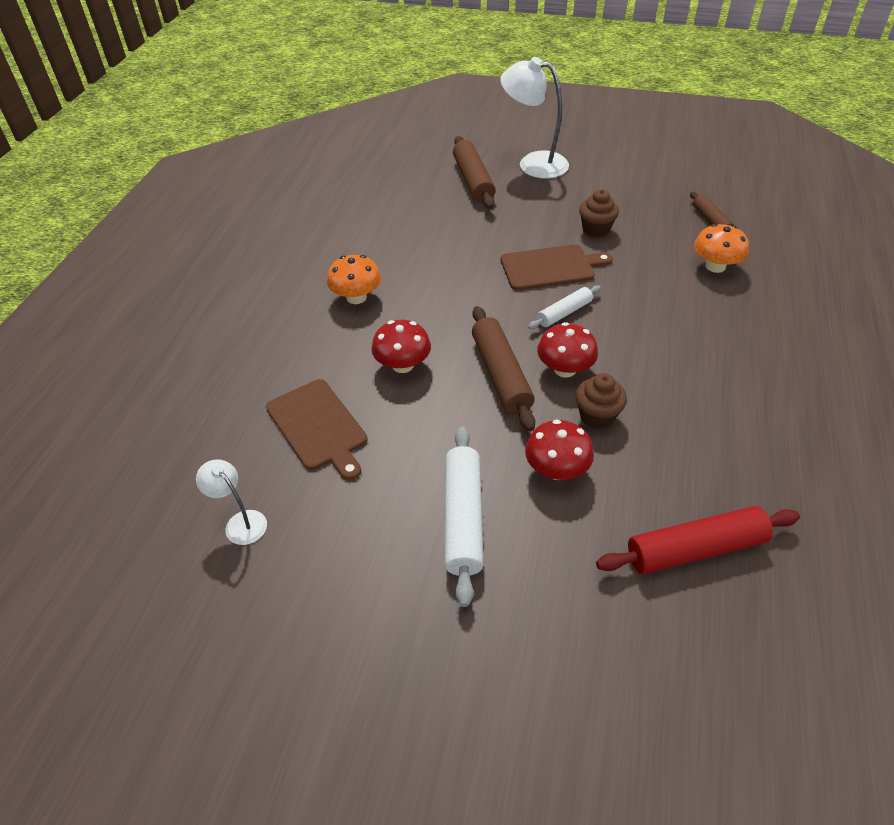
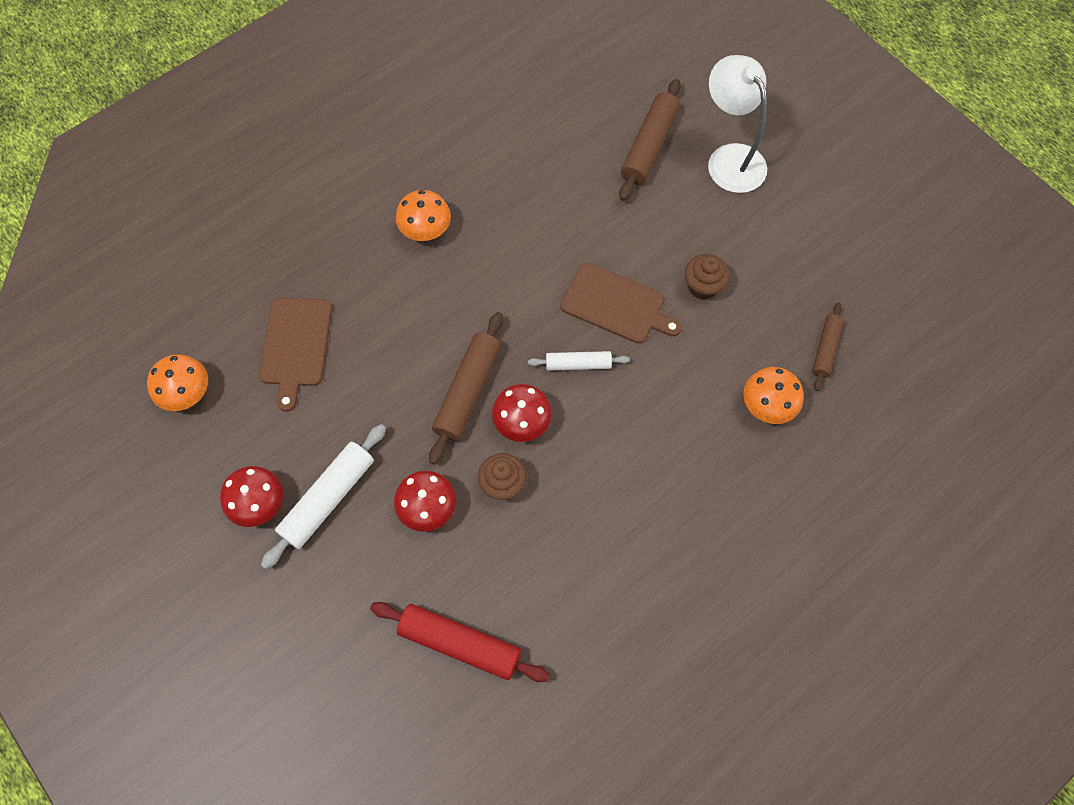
camera: 35 degrees right, 20 degrees up
(240, 522) = (187, 393): white lamp -> orange mushroom
(402, 365) = (402, 328): red mushroom -> red mushroom (259, 503)

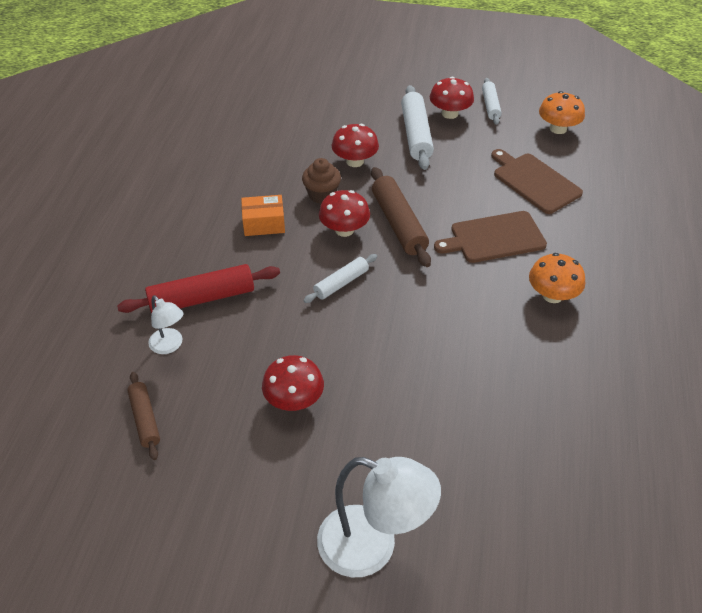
camera: 140 degrees right, 20 degrees down
(205, 481) = (490, 106): none -> white rolling pin
(459, 644) = (272, 125): red rolling pin -> red rolling pin (202, 298)
(589, 488) = (264, 224): none -> orange box
(616, 305) = (352, 339): brown cutting board -> brown cutting board (494, 238)
(649, 146) = (461, 498): brown rolling pin -> none
(702, 286) = (294, 400): brown cupcake -> red mushroom
(767, 405) = (170, 346): orange mushroom -> white lamp

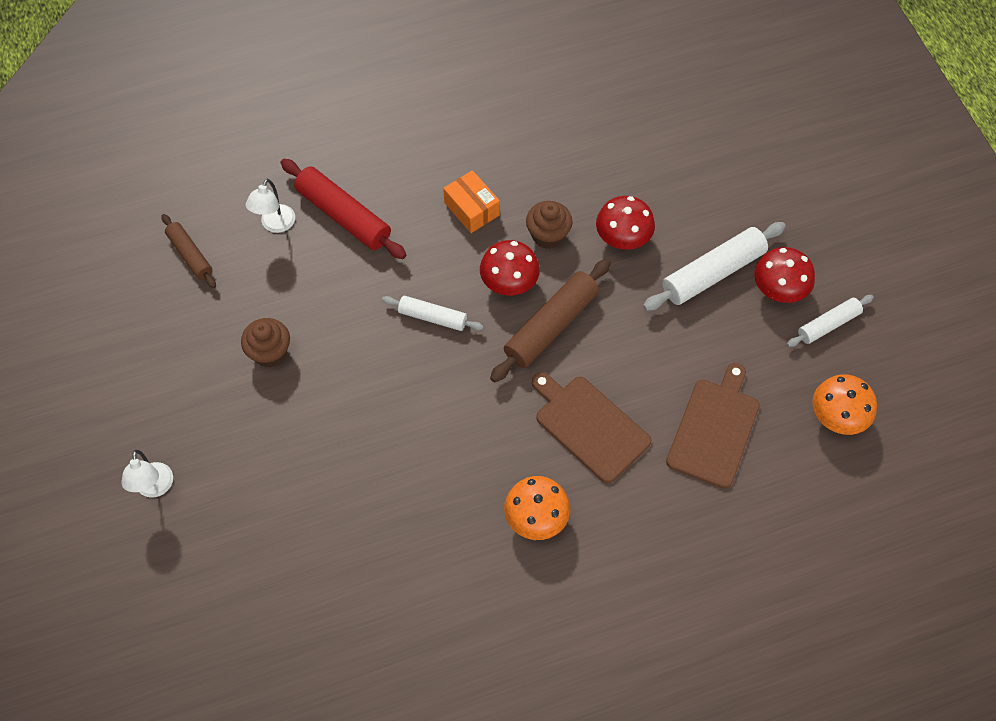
camera: 60 degrees right, 15 degrees up
(145, 419) = (190, 255): brown rolling pin -> brown rolling pin turned 75 degrees counterclockwise
(294, 400) = (270, 353): red mushroom -> brown cupcake
(372, 547) = (154, 488): white lamp -> white lamp, size x0.52

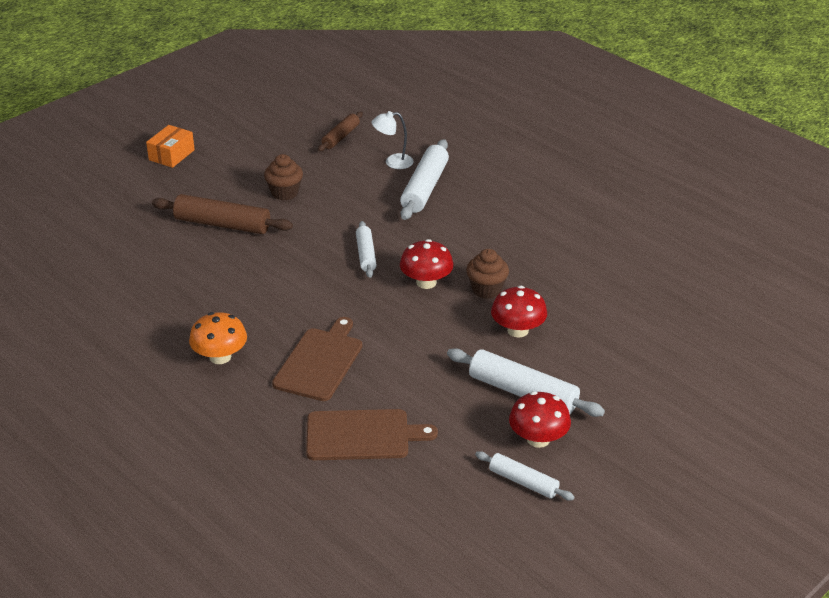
camera: 65 degrees right, 25 degrees down
(154, 488) = (150, 180): white lamp -> none
(344, 215) = (425, 188): red rolling pin -> white rolling pin
(471, 209) = (480, 244): orange box -> orange box (171, 155)
(551, 326) = (400, 316): brown rolling pin -> brown rolling pin (222, 224)
(837, 416) = (427, 513): orange mushroom -> none

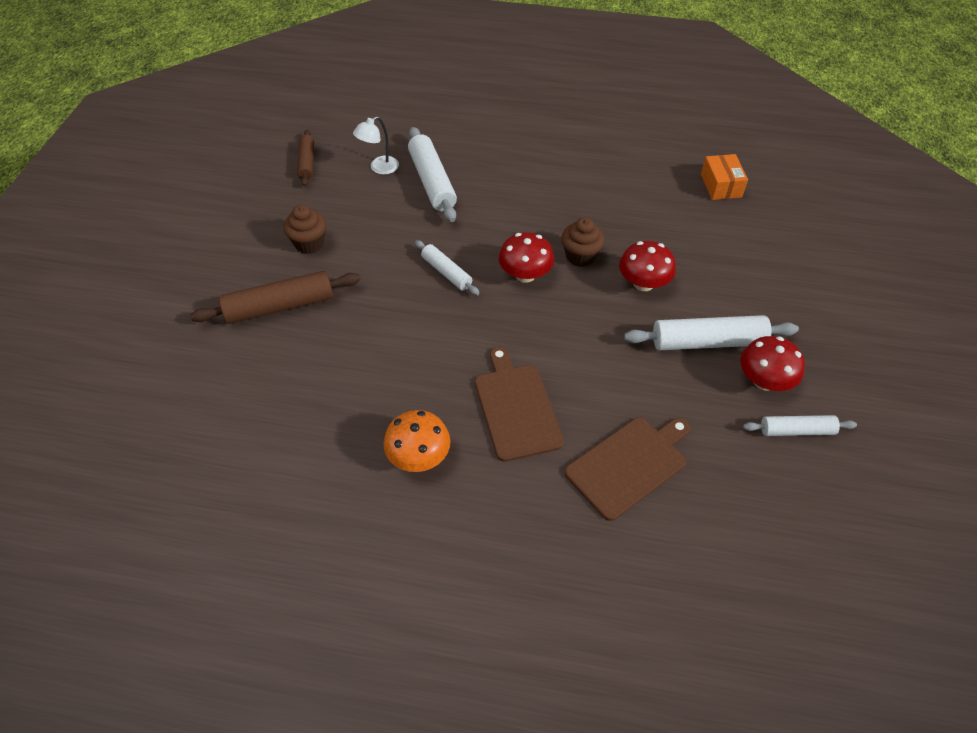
camera: 35 degrees left, 15 degrees up
(171, 155) = (153, 253): orange box -> orange box (720, 186)

